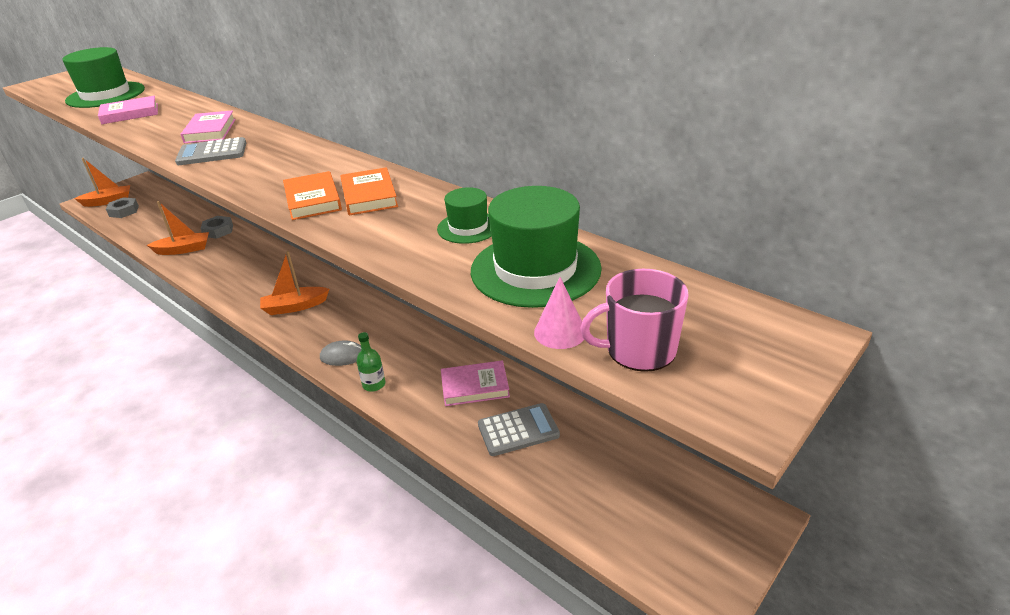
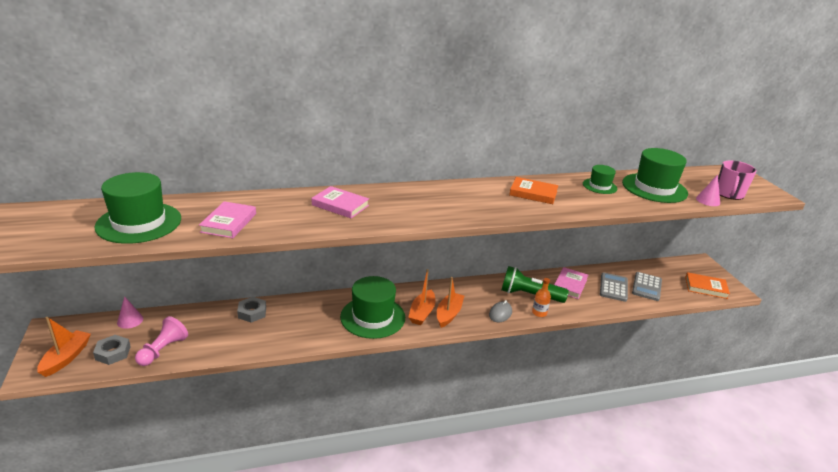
camera: 60 degrees left, 5 degrees down
(139, 224) = (163, 350): none -> pink pawn
(169, 197) = (130, 320): none -> pink cone
(183, 249) = (259, 337): orange boat -> orange boat (448, 314)
(212, 153) = (391, 214): grey calculator -> grey calculator (646, 287)
(261, 284) = (373, 317): none -> green hat
(313, 200) = (519, 206): orange book -> orange book (706, 288)
(374, 384) = (539, 313): green bottle -> orange bottle
(409, 362) = (529, 295): none -> green flashlight

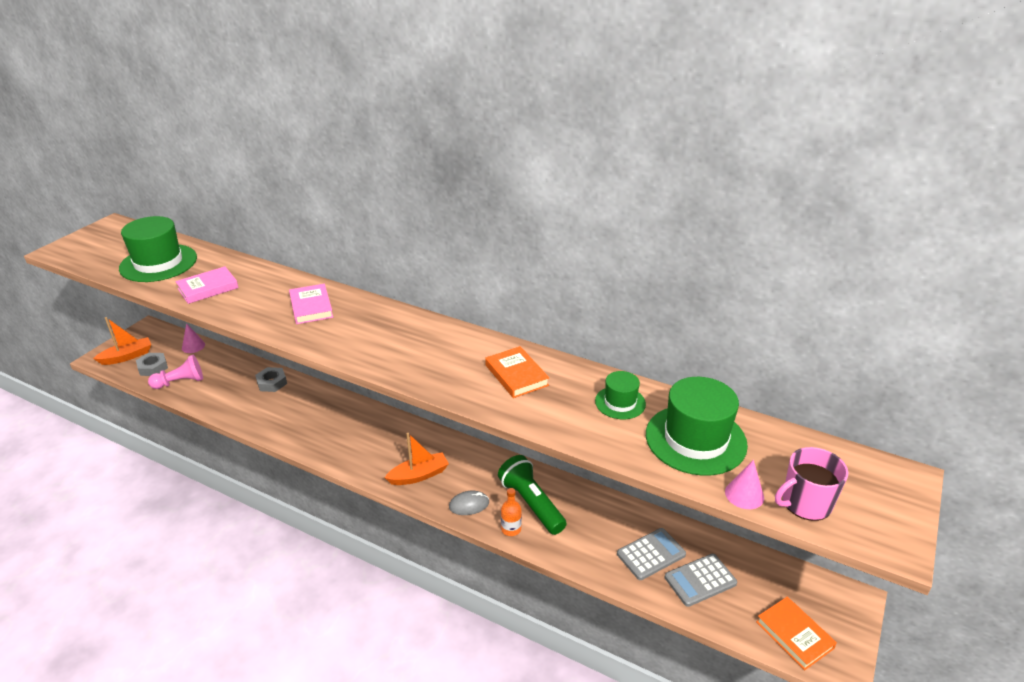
camera: 45 degrees right, 5 degrees up
(373, 317) = (351, 439): green hat -> none
(422, 313) = (397, 459): orange boat -> none
(570, 285) = (598, 519): pink book -> none

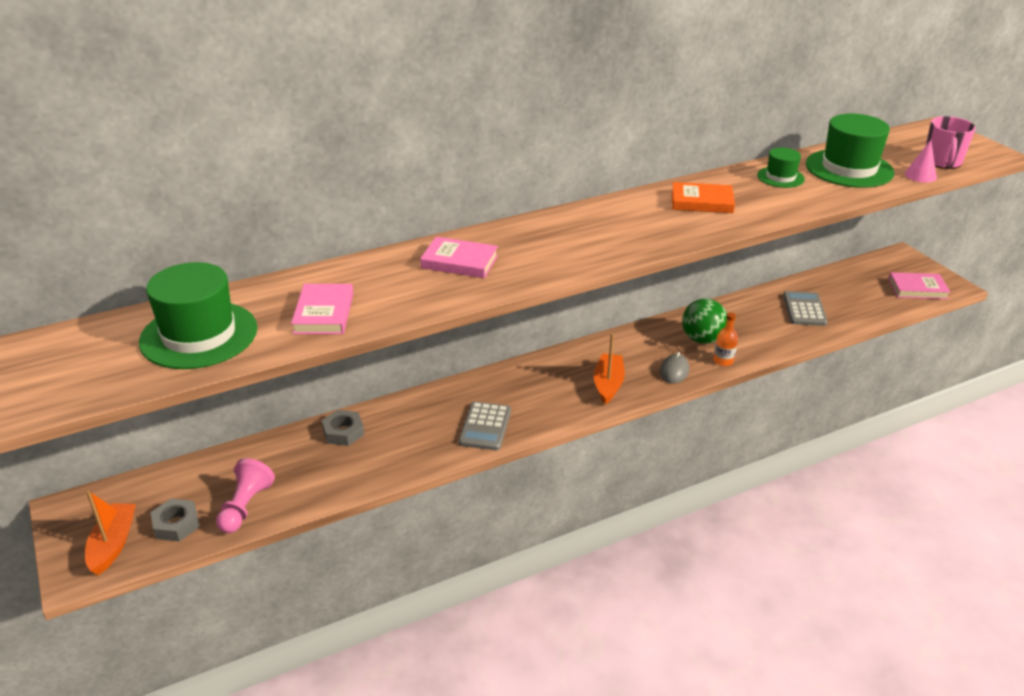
camera: 55 degrees left, 0 degrees up
(193, 346) = (176, 475): pink cone -> none
(531, 503) = (702, 339): green flashlight -> green ball
(700, 580) = (845, 301): grey calculator -> grey calculator (485, 427)
(794, 635) = (917, 289): orange book -> pink book

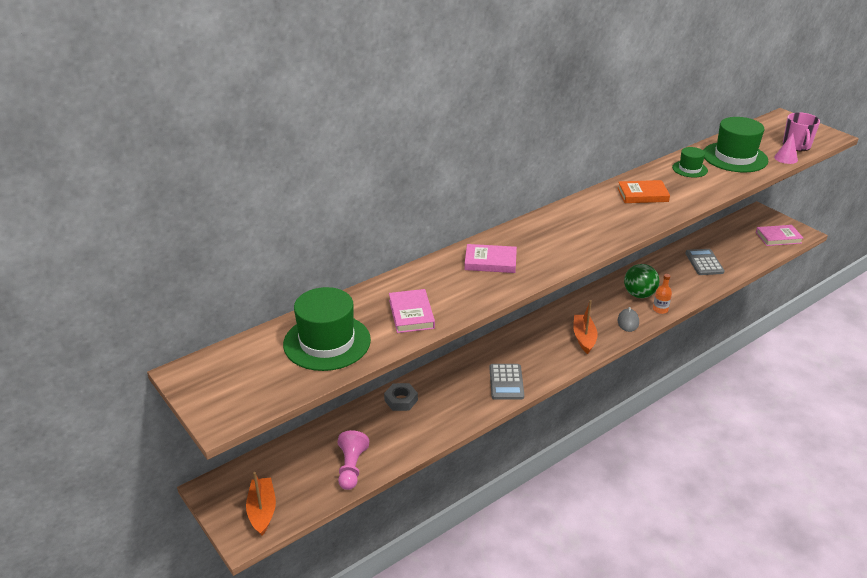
camera: 10 degrees left, 0 degrees up
(176, 524) = (304, 489): grey nut -> none

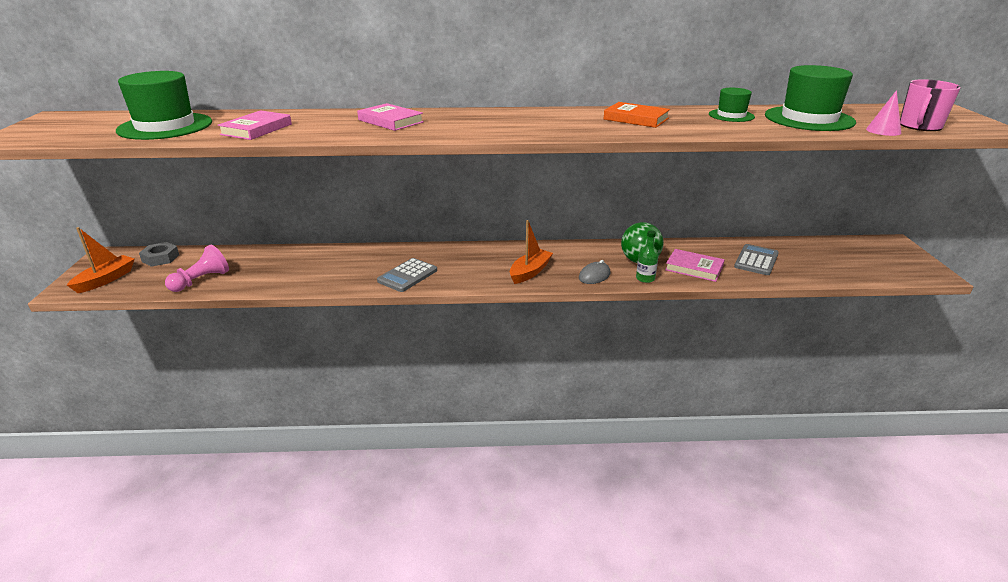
camera: 35 degrees right, 5 degrees down
(401, 400) = (309, 256): grey nut -> grey nut (160, 258)
(660, 309) = (645, 278): orange bottle -> green bottle
(778, 238) = (890, 268): pink book -> pink book (694, 268)

